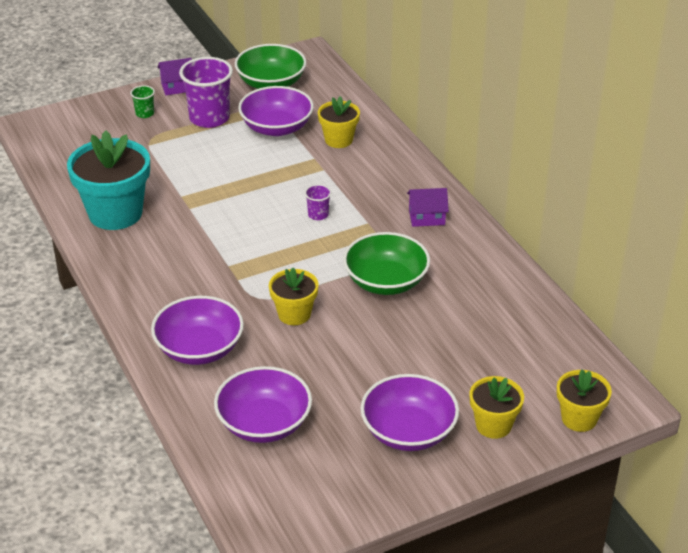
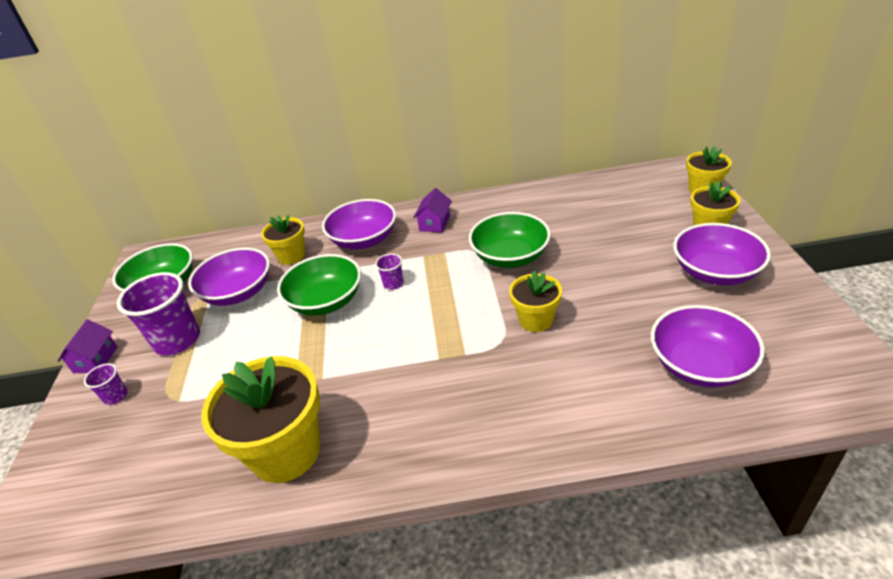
camera: 65 degrees left, 0 degrees up
(115, 213) = (286, 451): turquoise flower pot -> yellow flower pot
(144, 113) = (116, 396): green cup -> purple cup
(199, 349) = (570, 402): purple bowl -> purple bowl (364, 240)
(281, 181) = (326, 301): none -> green bowl

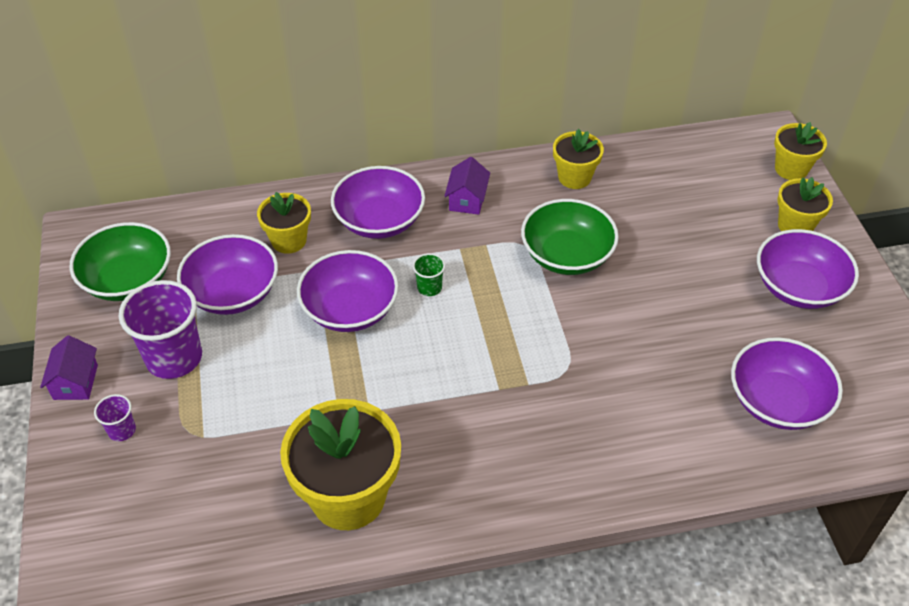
camera: 10 degrees left, 10 degrees up
(326, 301) = (350, 309): green bowl -> purple bowl
(393, 284) = (429, 288): purple cup -> green cup
(536, 320) = (603, 343): yellow flower pot -> yellow flower pot (574, 177)

